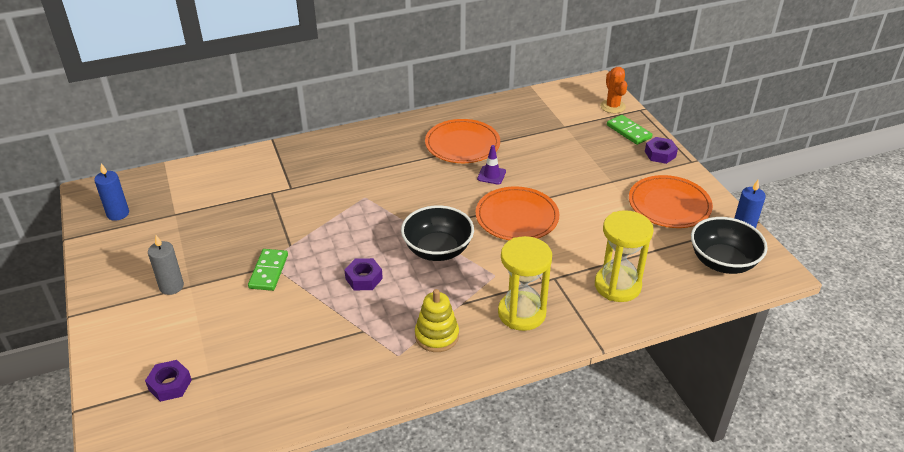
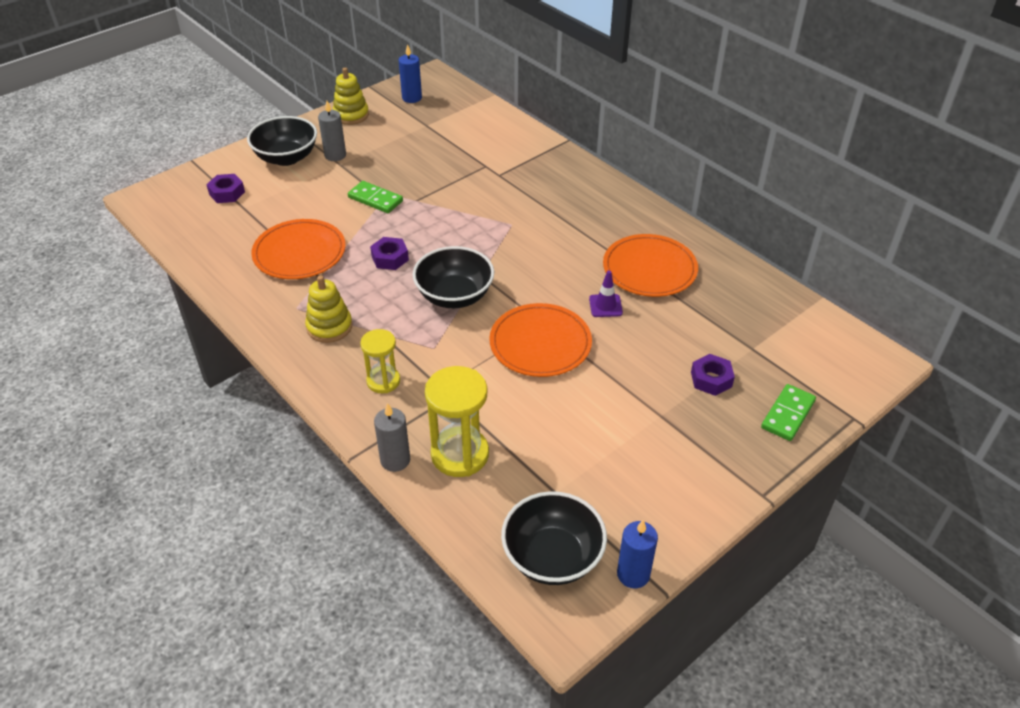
camera: 70 degrees right, 5 degrees up
(107, 262) = (351, 115): none -> yellow stacking toy
(143, 325) = (286, 158): none -> black bowl
(269, 271) = (375, 199): green domino -> green domino turned 45 degrees clockwise
(521, 313) = (383, 381): yellow hourglass -> yellow hourglass, size x0.62
(612, 106) = (838, 387): orange cactus -> none
(612, 323) = (395, 460): none -> grey candle
(660, 154) = (756, 457): purple nut -> purple nut (711, 379)
(669, 205) = (644, 483): orange plate -> orange plate (299, 253)

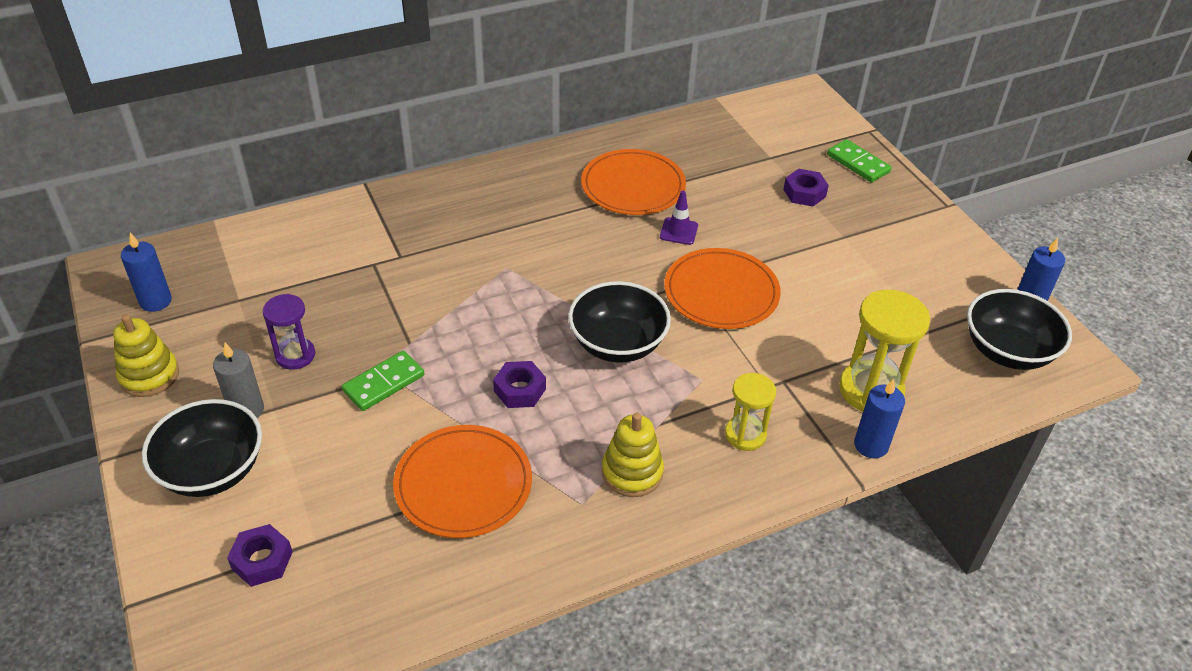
camera: 75 degrees left, 0 degrees up
(386, 159) = (295, 355): none -> purple hourglass
(395, 460) = (871, 445): grey candle -> blue candle

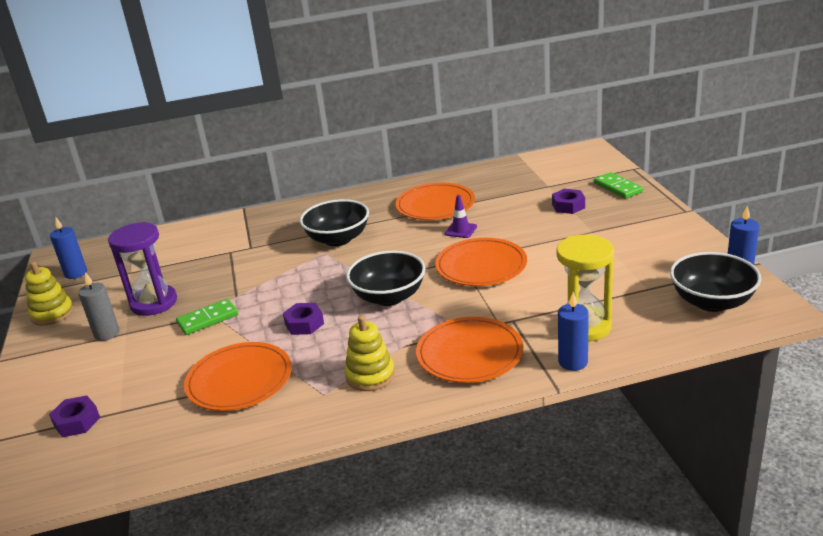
camera: 15 degrees right, 15 degrees down
(212, 470) = (68, 368): black bowl -> black bowl (338, 239)
(295, 355) = (154, 303): purple hourglass -> purple hourglass, size x1.61
(745, 435) = (469, 353): yellow hourglass -> orange plate

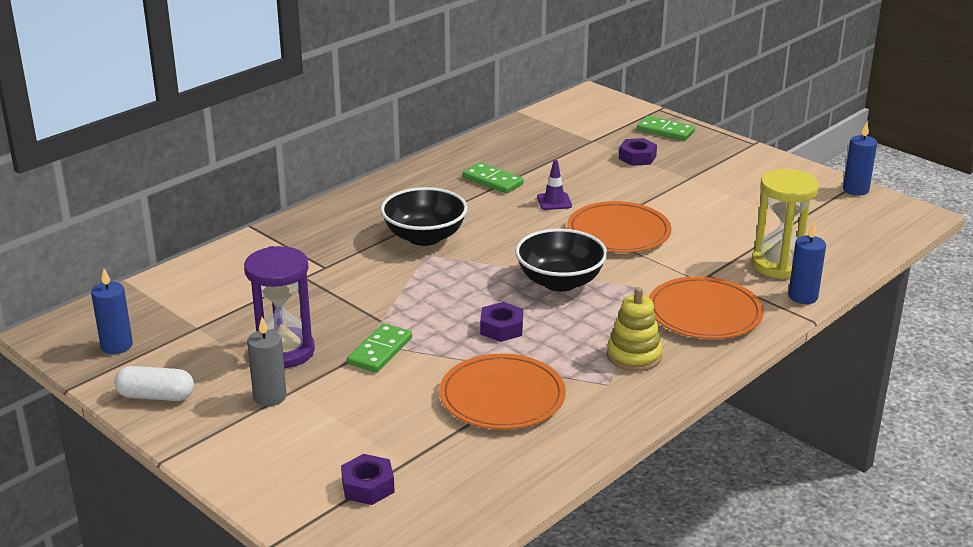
camera: 35 degrees left, 0 degrees up
(52, 314) = (156, 396): yellow stacking toy -> white capsule
(435, 205) = (493, 181): orange plate -> green domino
(712, 302) = (860, 220): black bowl -> none

